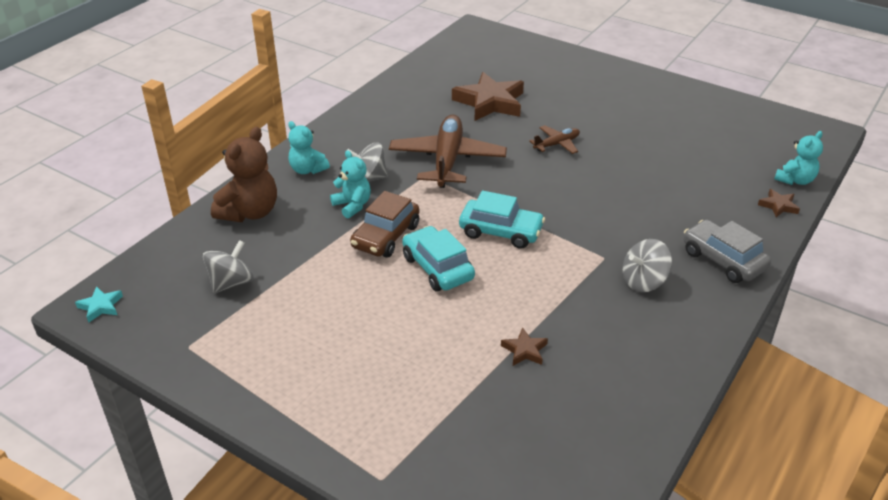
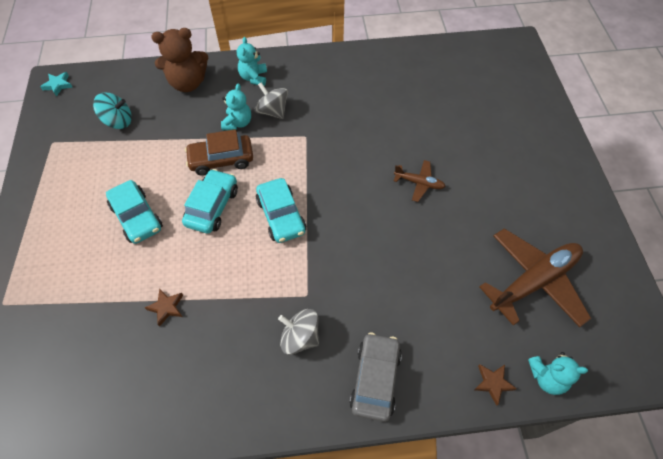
camera: 50 degrees right, 20 degrees up
(231, 283) = (118, 121): grey spinning top -> turquoise spinning top
(387, 324) = (137, 217): none -> turquoise car
(447, 160) = (334, 136): brown plane -> brown plane (533, 281)
(490, 102) = (430, 113): brown star -> none

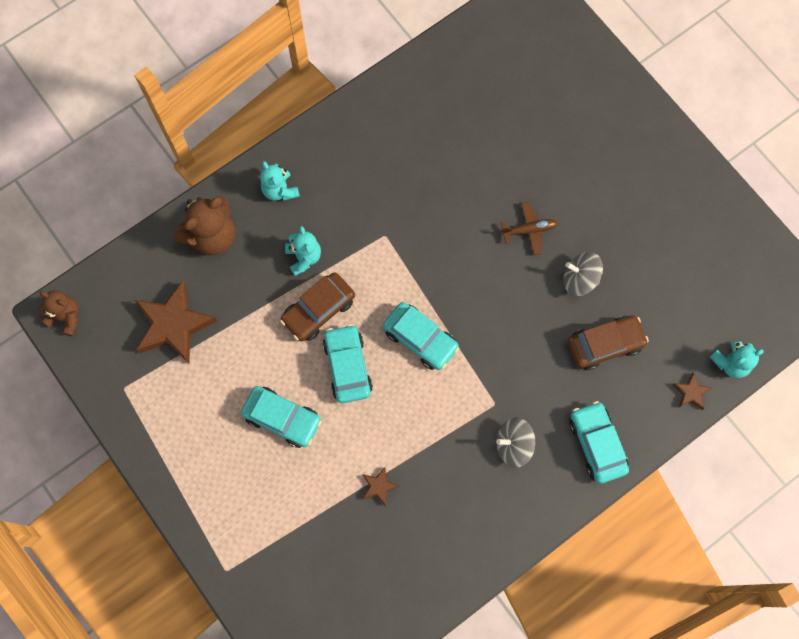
camera: 30 degrees left, 15 degrees up
(58, 85) = (66, 317): turquoise star -> brown teddy bear
(118, 121) = (174, 325): turquoise spinning top -> brown star
(272, 111) = (330, 223): grey spinning top -> grey spinning top (579, 279)
(375, 379) = (597, 444): grey car -> turquoise car
(433, 298) = (605, 344): none -> brown car
(533, 281) = (681, 279): brown plane -> none

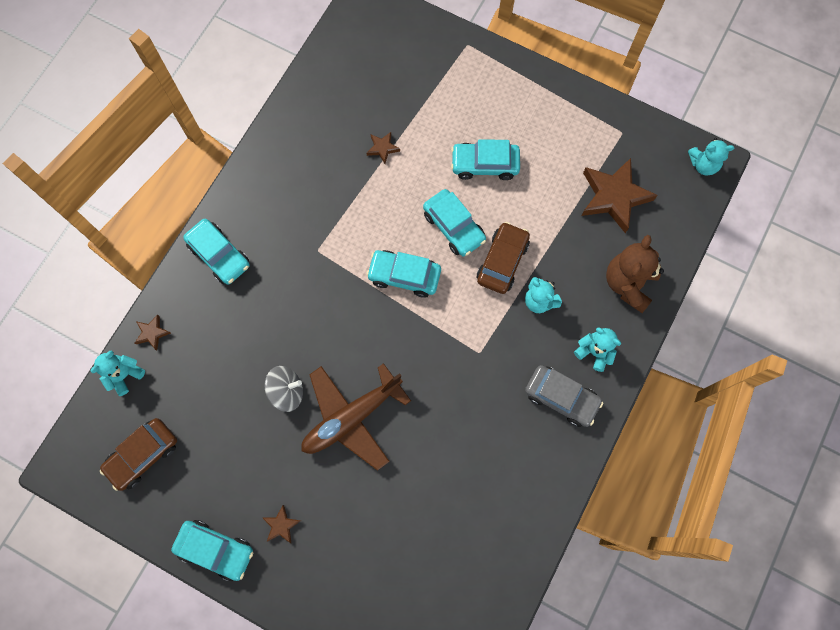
camera: 155 degrees right, 0 degrees up
(66, 317) = (703, 164): brown teddy bear -> turquoise teddy bear
(332, 165) = (561, 398): none -> grey car
(513, 445) = (288, 225): grey spinning top -> none
(529, 230) = (351, 417): brown plane -> brown plane, size x2.06
(605, 344) = (242, 342): brown car -> brown car (143, 455)
(628, 169) = (281, 525): none -> brown star
(692, 173) = (215, 550): none -> turquoise car

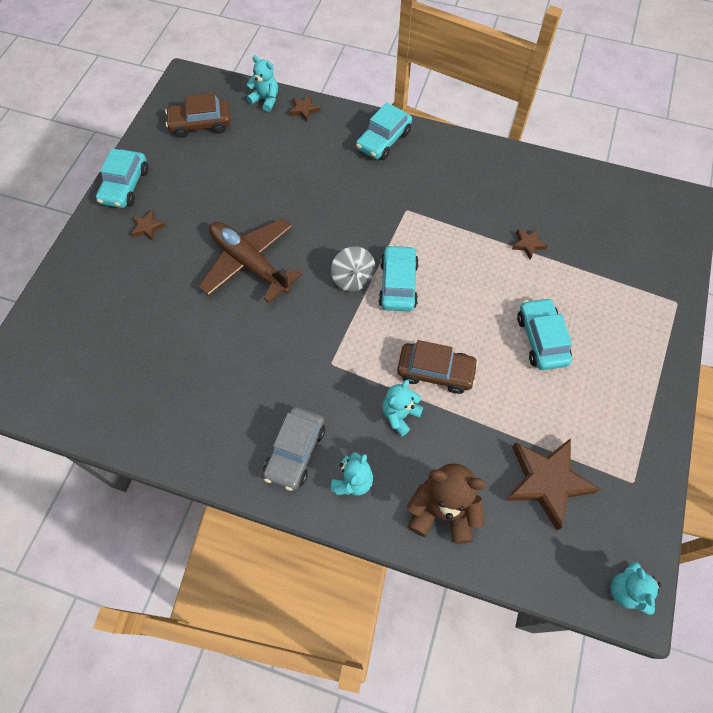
camera: 80 degrees right, 10 degrees down
(143, 455) = (200, 124): brown car -> brown car turned 45 degrees counterclockwise
(286, 391) = (267, 210): grey spinning top -> grey spinning top (353, 278)
(453, 227) = (462, 320): turquoise car -> none

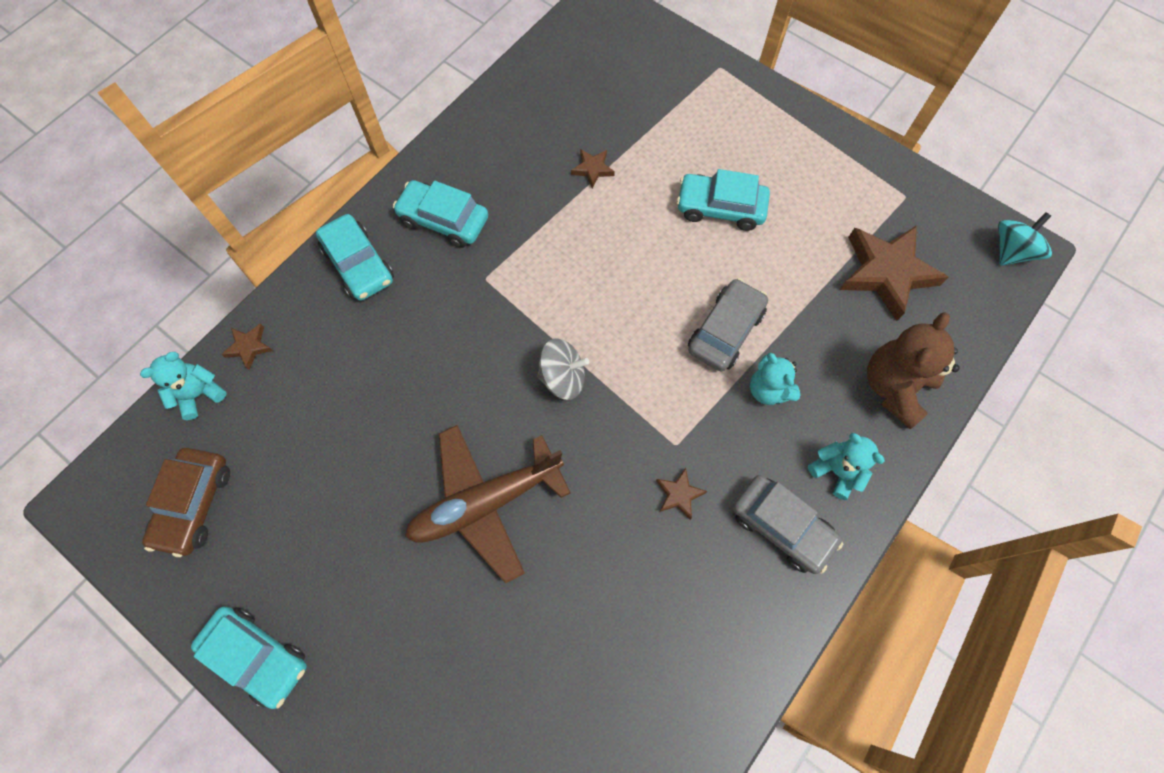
camera: 70 degrees left, 5 degrees up
(148, 227) = (356, 637): brown star -> brown star (679, 494)
(398, 284) = (592, 328): turquoise car -> turquoise car (443, 220)
(435, 372) = (725, 331): brown car -> grey car
(626, 590) = (1011, 251): turquoise teddy bear -> turquoise spinning top

